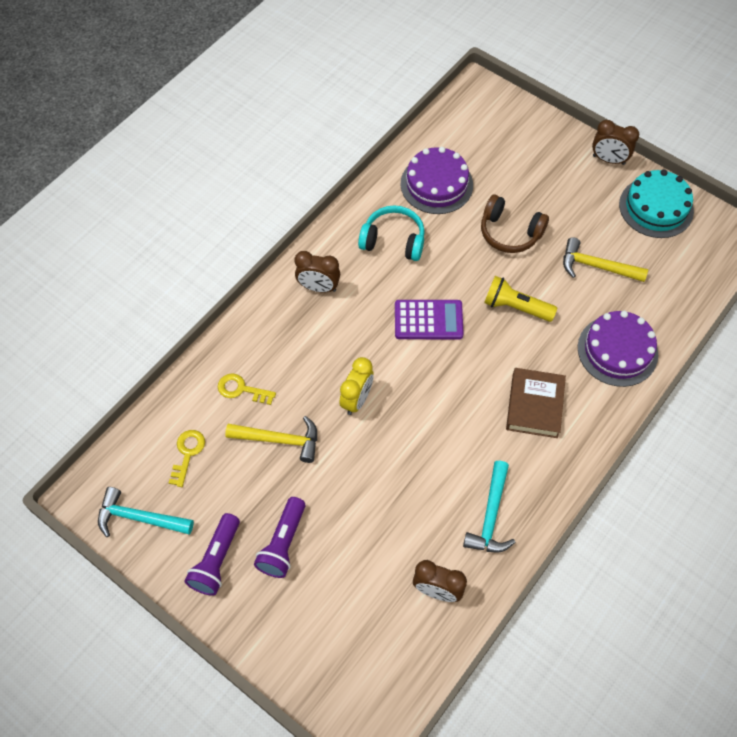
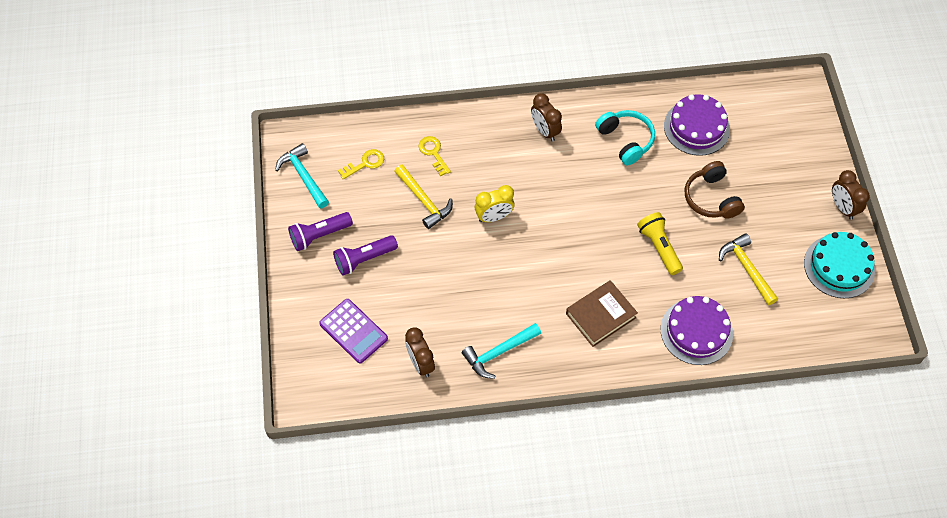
camera: 45 degrees right, 0 degrees up
(428, 320) = (592, 208): purple calculator -> purple calculator (353, 331)

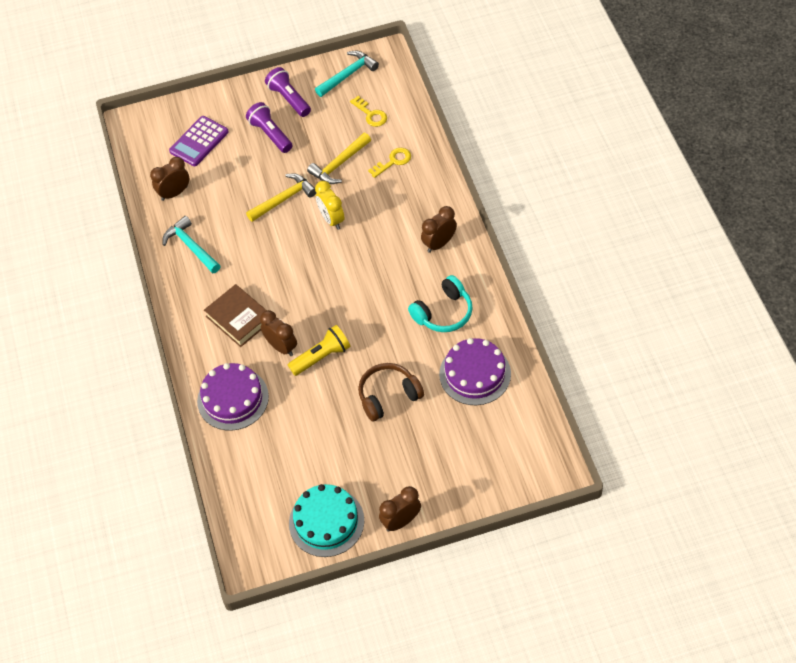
camera: 85 degrees right, 5 degrees down
(642, 281) = (281, 347): none -> brown clock
(746, 268) = (310, 435): yellow hammer -> yellow hammer (284, 199)

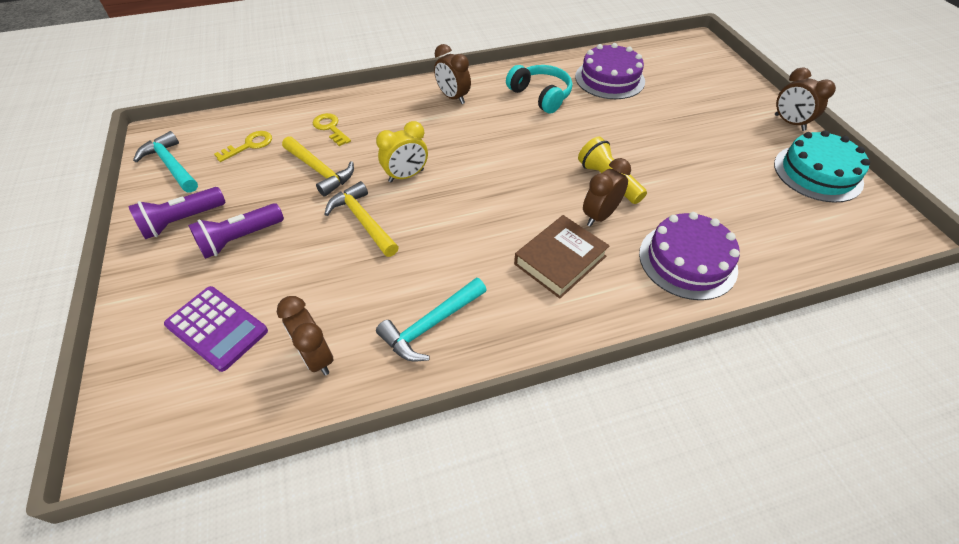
camera: 95 degrees left, 5 degrees down
(388, 396) = (648, 131): brown headphones -> none

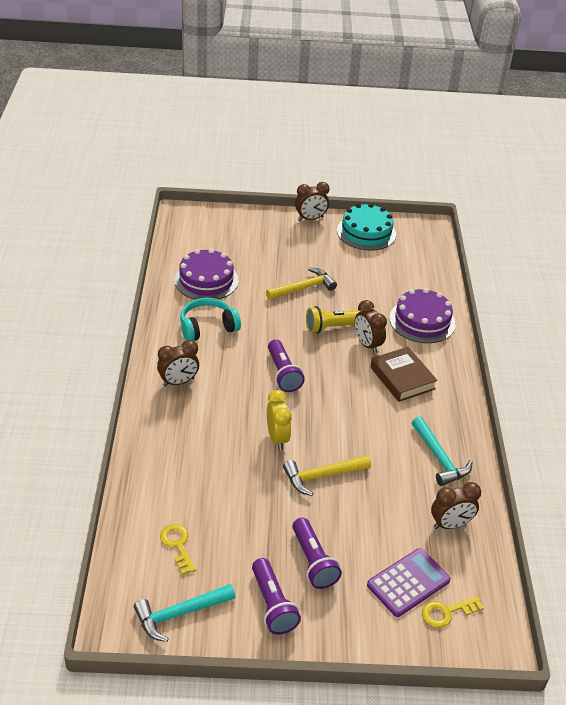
camera: 75 degrees left, 10 degrees down
(320, 171) = (244, 495): yellow hammer -> yellow hammer (303, 288)
(330, 128) = (181, 478): yellow key -> yellow key (447, 612)
(505, 159) = (283, 373): none -> purple flashlight

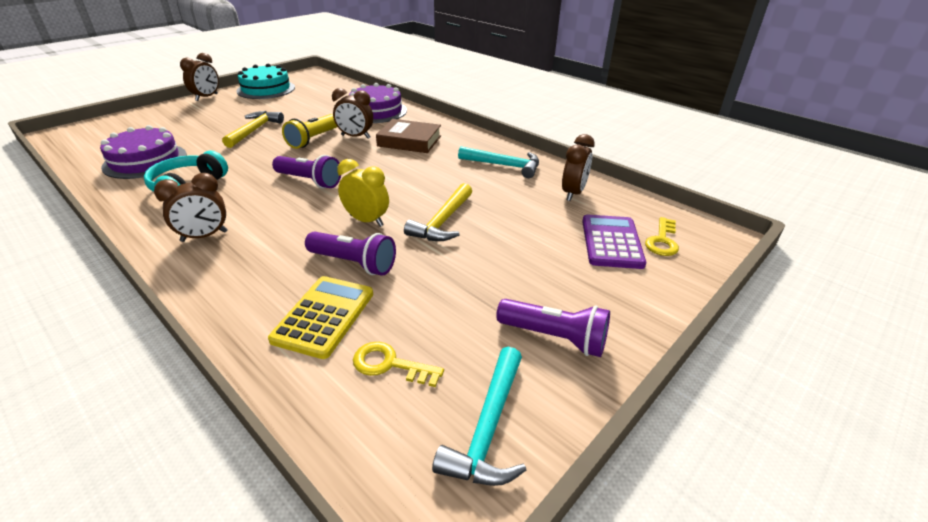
camera: 45 degrees left, 5 degrees down
(178, 382) = (204, 236): brown clock -> brown clock turned 45 degrees clockwise
(179, 491) = (324, 316): none -> yellow calculator
(313, 561) = (530, 279): purple flashlight -> purple flashlight (354, 263)

